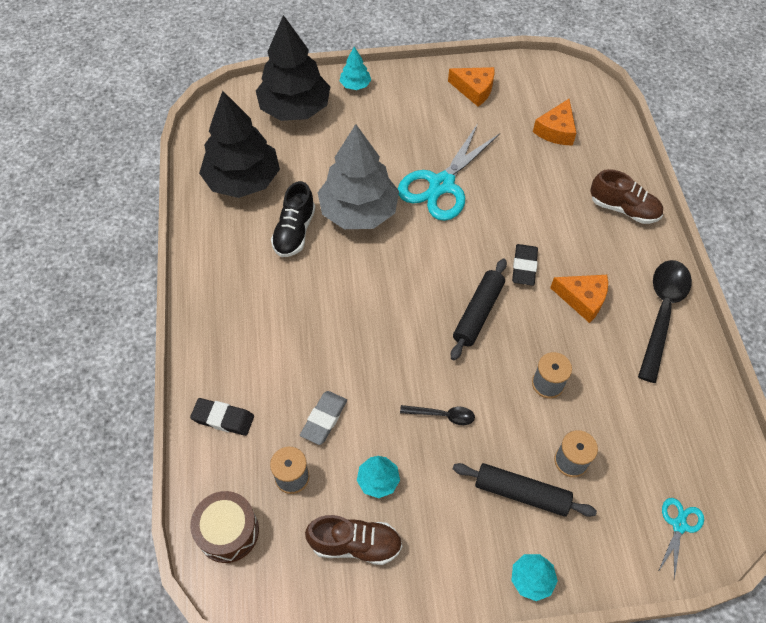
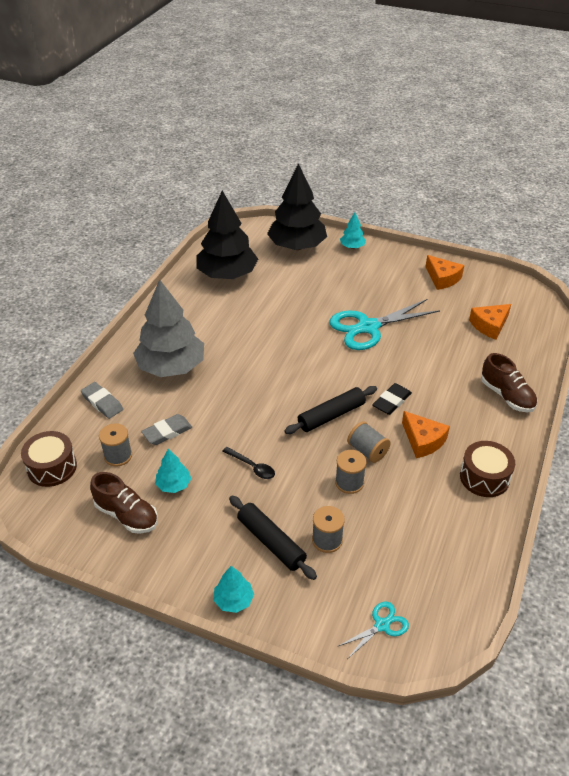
camera: 30 degrees right, 15 degrees down
(223, 418) = (102, 402): black eraser -> grey eraser
(294, 232) = (238, 316): black shoe -> none
(358, 211) = (293, 321): grey tree -> grey tree (171, 367)
(540, 338) = (367, 451): none -> grey spool
(662, 313) = (484, 477): black spoon -> brown drum

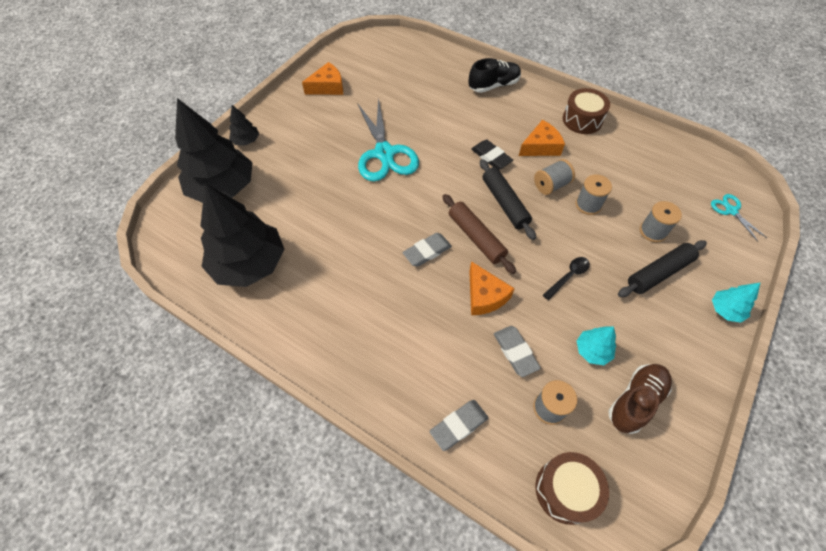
camera: 80 degrees left, 15 degrees up
(171, 367) = (408, 340): grey tree -> none
(260, 368) = (427, 251): none -> grey eraser
(283, 398) = (476, 237): none -> brown rolling pin
(352, 246) = (246, 141): turquoise tree -> black tree
(489, 325) = (404, 73): orange cheese -> orange cheese (485, 296)
(507, 396) = (493, 85): brown shoe -> black shoe

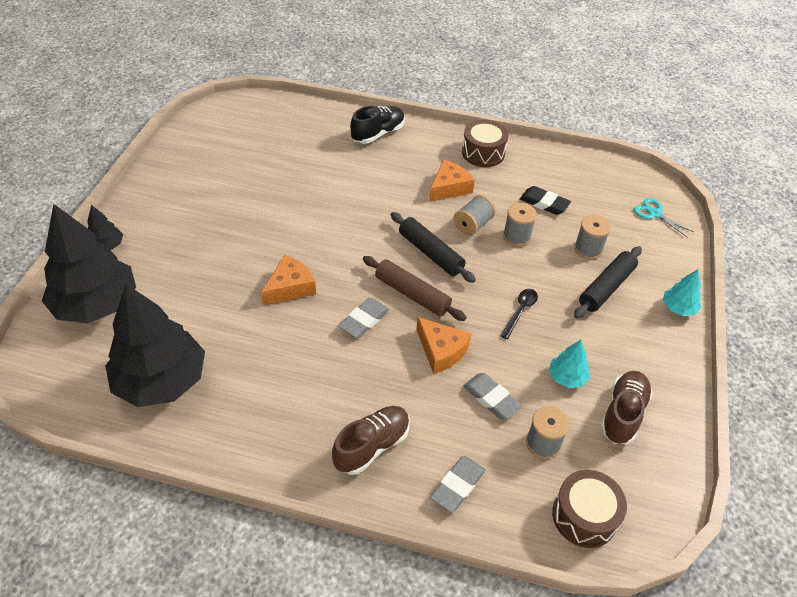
camera: 20 degrees left, 10 degrees down
(327, 87) = (186, 168): orange cheese -> orange cheese (290, 287)
(384, 153) = (280, 227): turquoise scissors -> none
(397, 367) = (372, 446): none -> brown shoe
(491, 157) = (400, 208): black eraser -> black eraser (544, 203)

